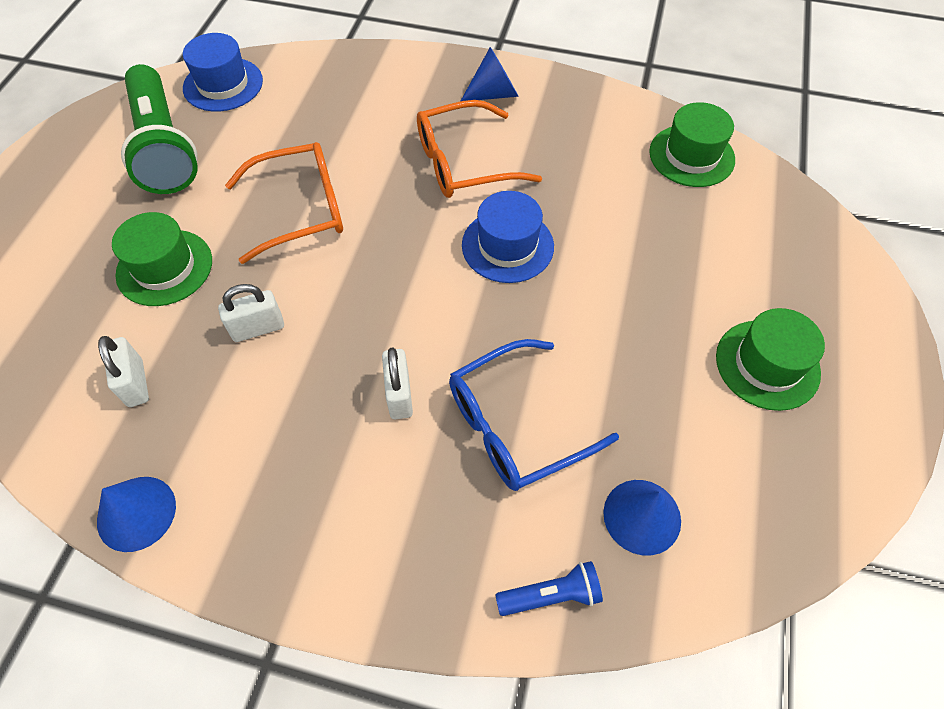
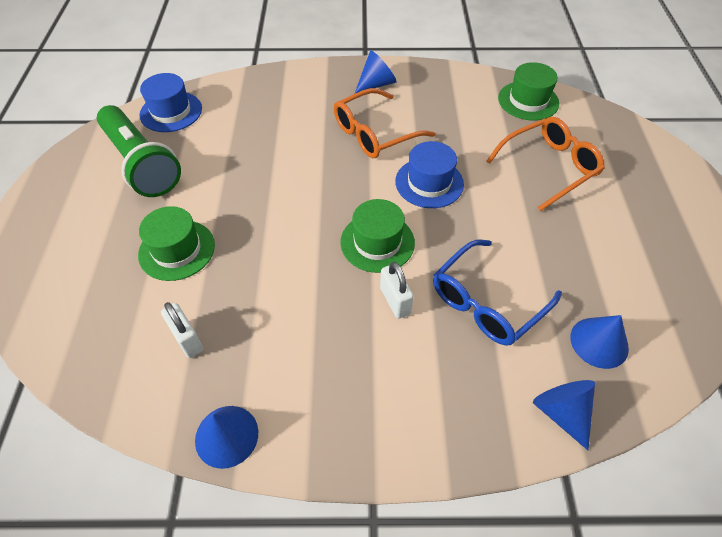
camera: 15 degrees left, 5 degrees down
(258, 328) = (269, 278): white padlock -> none
(300, 210) = (266, 188): orange glasses -> orange glasses (548, 167)
(551, 595) = (561, 412): blue flashlight -> blue cone
(767, 364) = (636, 223): green hat -> green hat (377, 242)

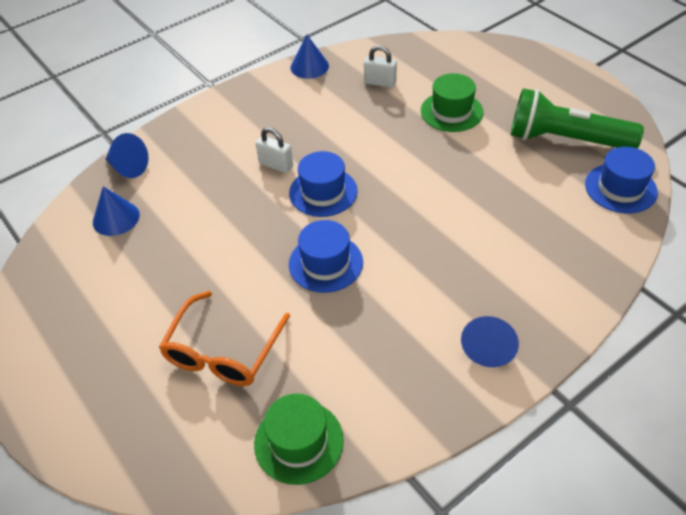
camera: 145 degrees right, 5 degrees down
(375, 133) = (422, 283): orange glasses -> none
(377, 242) = (323, 192): green hat -> blue hat
(487, 301) = (210, 200): blue glasses -> none

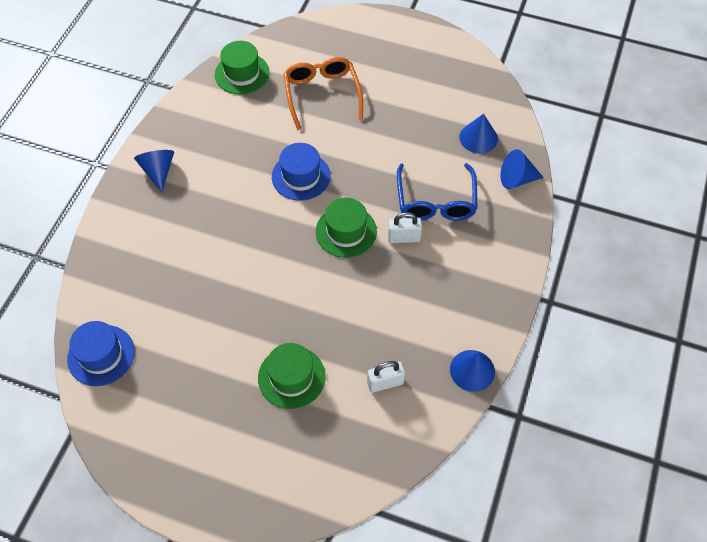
camera: 145 degrees right, 10 degrees up
(217, 181) = (436, 201): none -> blue glasses
(323, 192) = (346, 231): blue hat -> green hat
(565, 140) = (167, 393): green flashlight -> none

